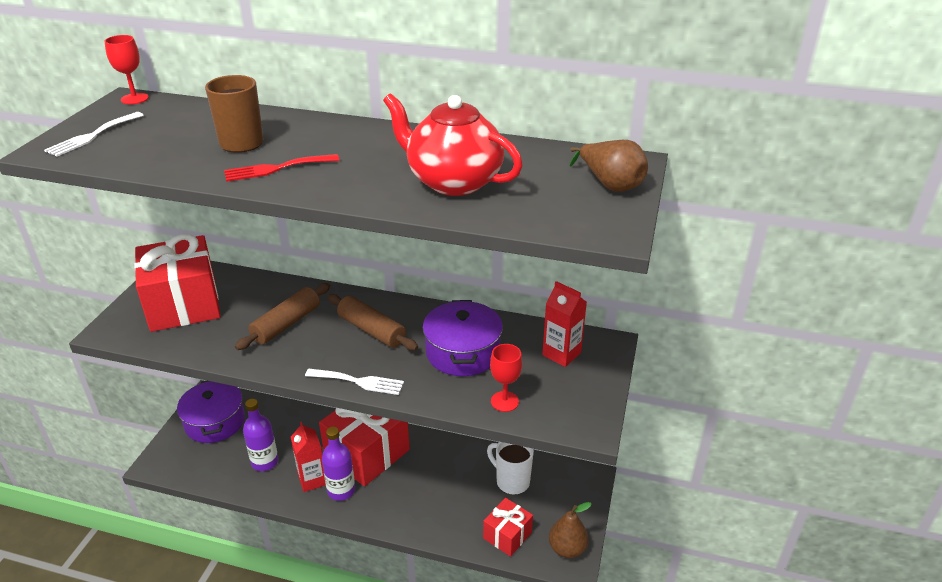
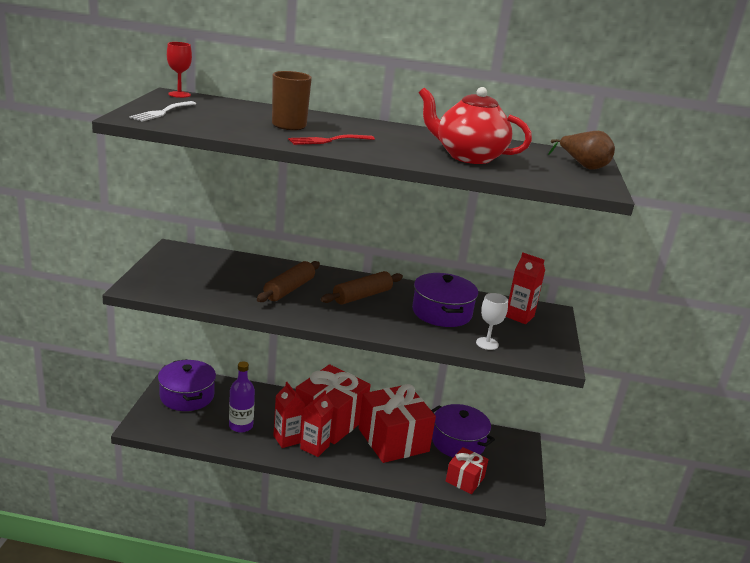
camera: 10 degrees left, 10 degrees down
(184, 304) = (194, 273): red gift -> red gift (393, 440)
(341, 490) = (314, 447): purple bottle -> red carton
(359, 382) = (365, 328): white fork -> none
(371, 330) = (362, 296): brown rolling pin -> brown rolling pin turned 75 degrees counterclockwise
(504, 401) = (487, 343): red goblet -> white goblet
(511, 481) = (458, 442): white mug -> purple pot
(567, 548) = (516, 488): brown pear -> none

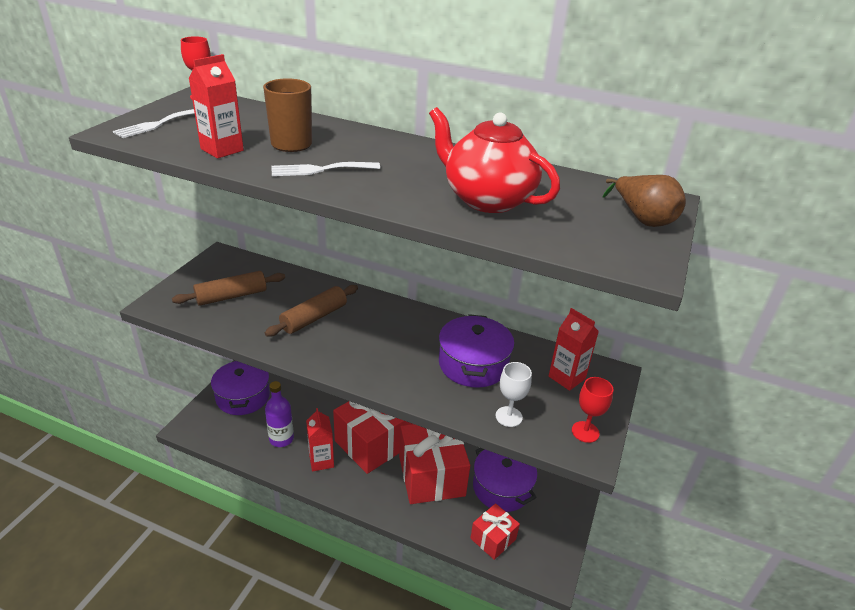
camera: 15 degrees right, 10 degrees up
(314, 447) = (346, 475): red carton -> red carton (222, 150)
(328, 140) = (320, 170): red fork -> white fork
(362, 296) = (391, 333): brown rolling pin -> brown rolling pin (231, 296)
(549, 348) = (585, 432): none -> red goblet

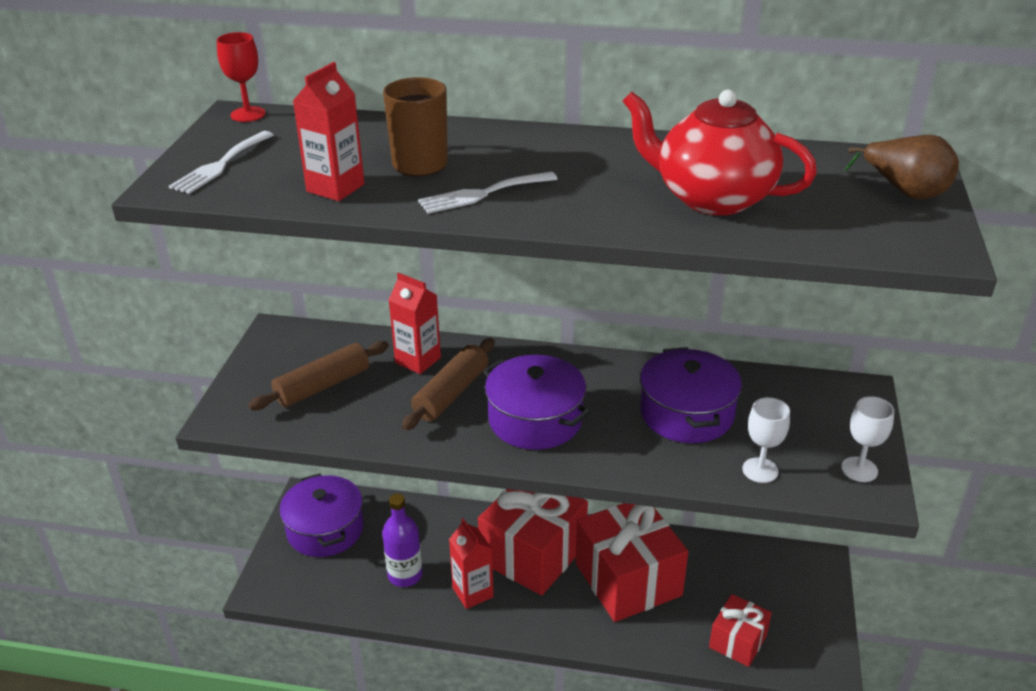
camera: 10 degrees left, 0 degrees up
(502, 487) = (724, 574): purple pot -> purple pot (535, 419)
(566, 377) = (809, 407): red carton -> red carton (418, 360)
(585, 432) = (859, 469): red goblet -> white goblet

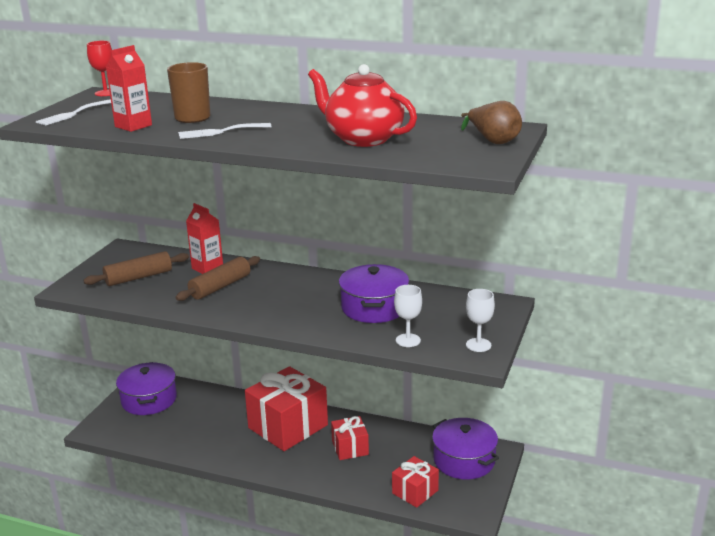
camera: 10 degrees right, 10 degrees down
(405, 575) = (193, 430): purple bottle -> none
(473, 592) = (236, 445): red carton -> none
(535, 419) = (269, 303): purple pot -> purple pot (464, 460)
(628, 579) = (350, 448): red gift -> red gift, size x0.52

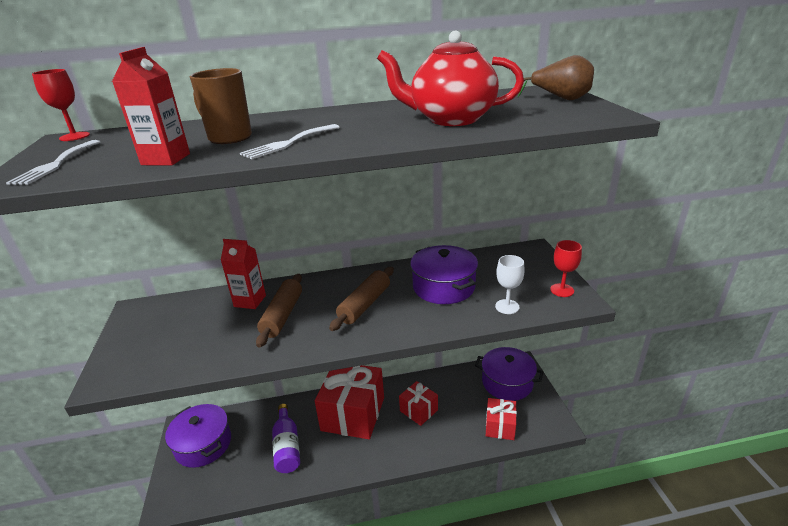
camera: 30 degrees left, 5 degrees up
(138, 277) = (183, 336): brown rolling pin -> brown rolling pin (365, 305)
(211, 428) = (287, 447): none -> purple bottle
(478, 345) = (562, 290): white goblet -> red goblet

